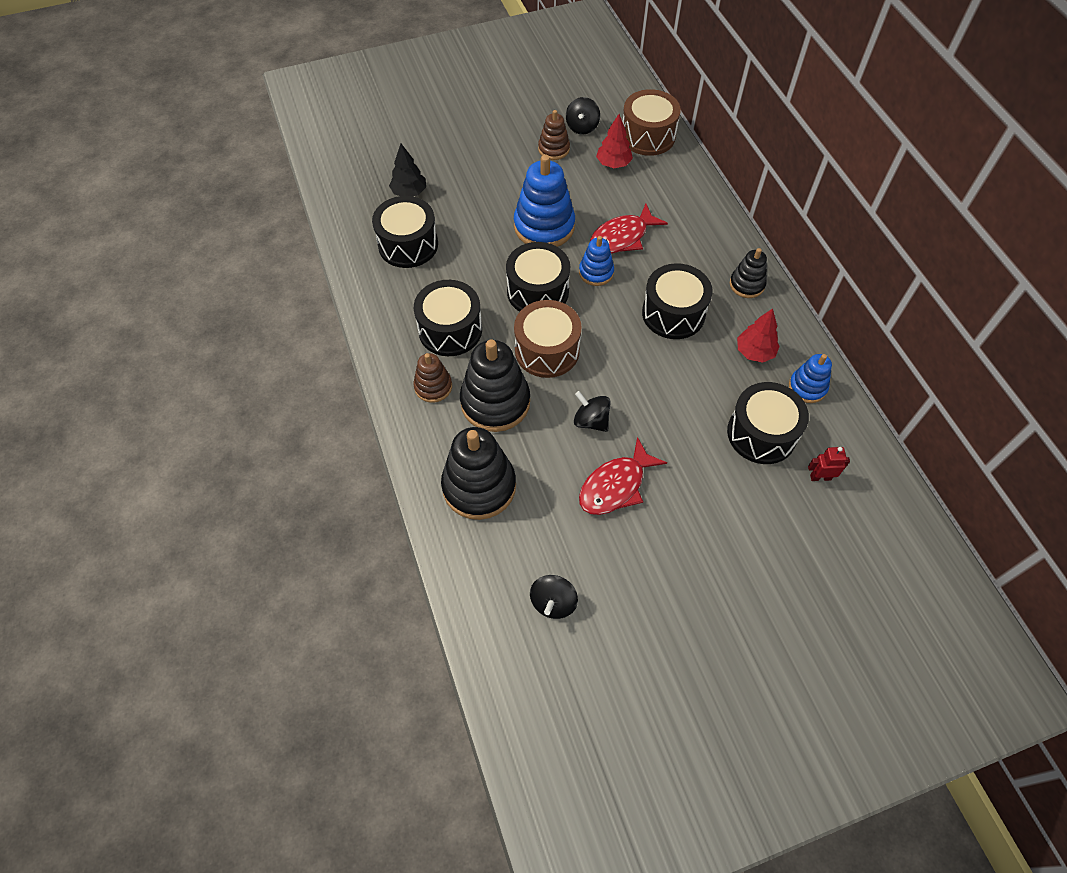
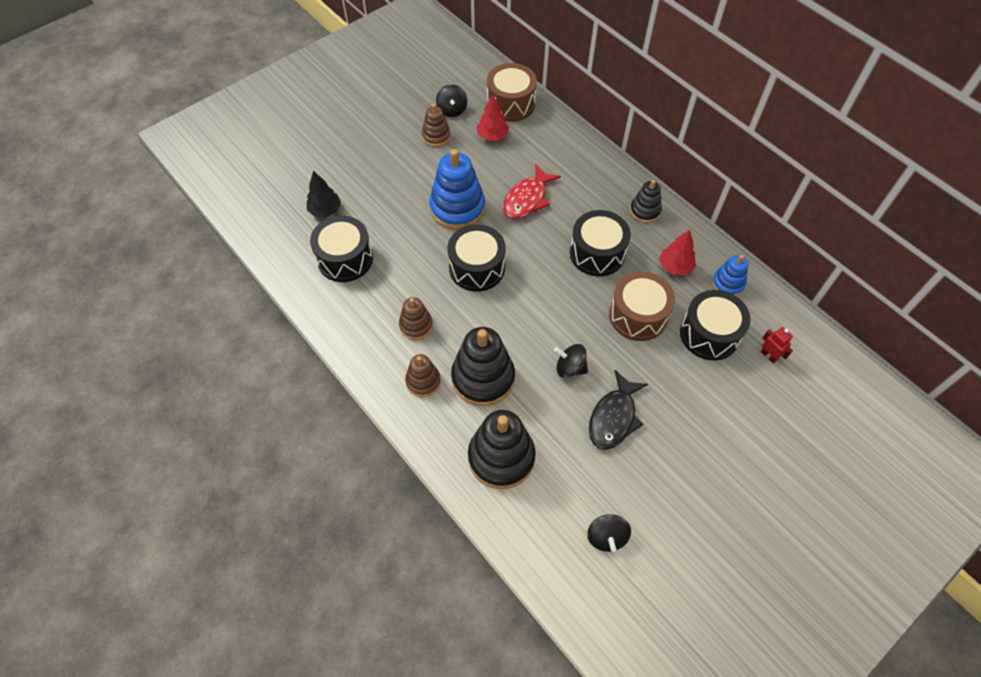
camera: 20 degrees left, 0 degrees up
(450, 330) = (416, 325): black drum -> brown stacking toy
(547, 350) = (507, 318): brown drum -> brown drum (638, 315)
(596, 272) = (519, 236): blue stacking toy -> none
(616, 486) = (614, 417): red fish -> black fish
(820, 477) = (768, 355): red robot -> red robot turned 75 degrees clockwise

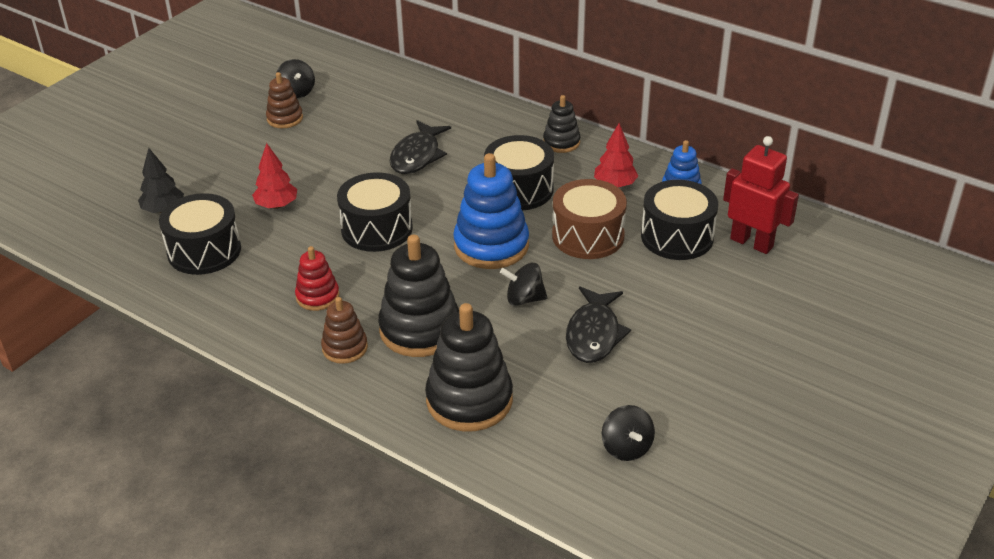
camera: 15 degrees left, 20 degrees down
(416, 325) = (317, 296): brown stacking toy -> red stacking toy
(457, 208) = (333, 178): blue stacking toy -> blue stacking toy (491, 245)
(492, 136) = (355, 107): red tree -> red tree (276, 205)
(511, 104) = (367, 75): brown drum -> none
(527, 199) = (417, 156): red fish -> black fish
(768, 355) = (751, 243): red robot -> red robot, size x1.99

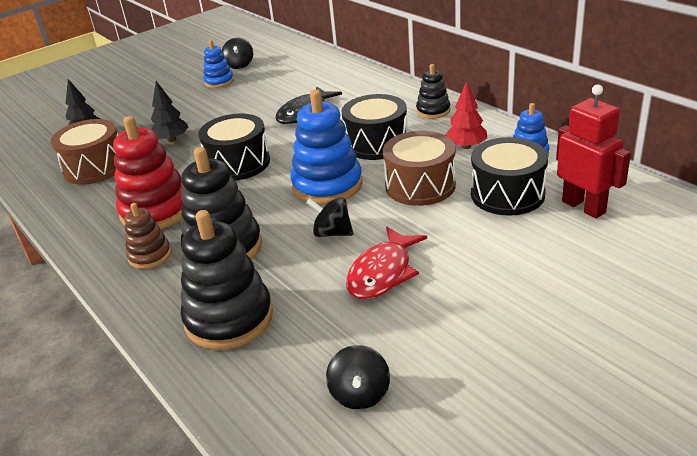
camera: 20 degrees right, 5 degrees down
(204, 251) = (95, 167): black drum -> brown drum
(276, 205) = (171, 140): red tree -> black tree
(285, 118) = (219, 81): brown stacking toy -> blue stacking toy
(317, 296) = (156, 211): red stacking toy -> red stacking toy, size x1.81
(594, 334) = (382, 273): black fish -> red fish

